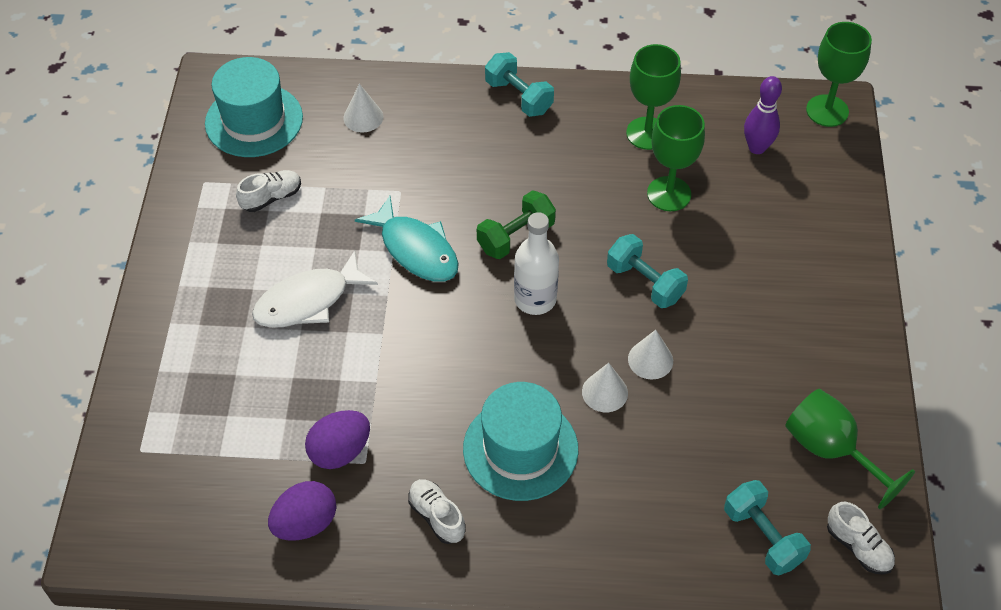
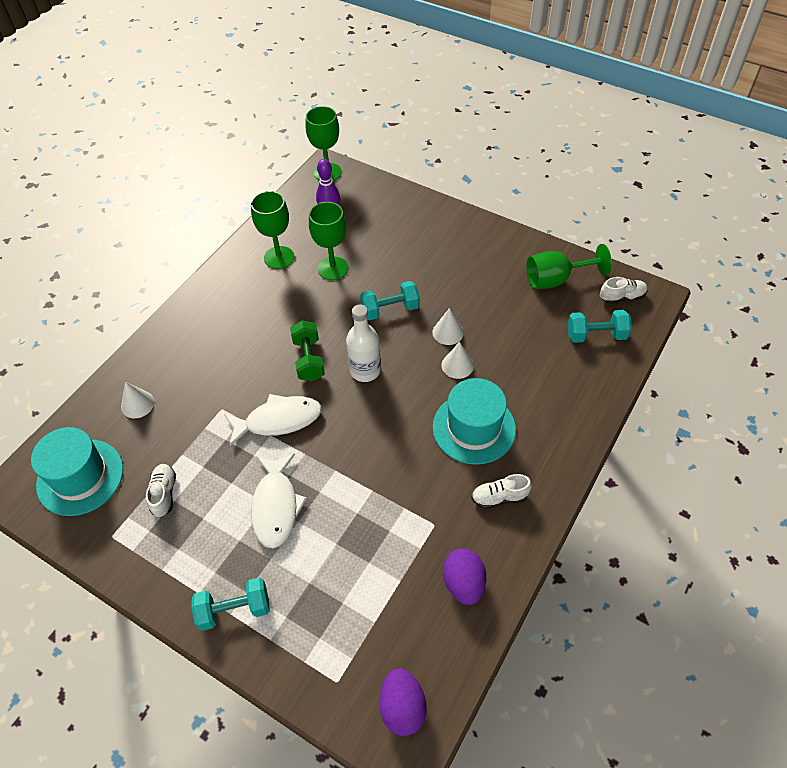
camera: 60 degrees left, 0 degrees up
(340, 451) = (416, 537): purple egg -> purple egg (402, 707)
(416, 249) = (278, 420): turquoise fish -> white fish
(519, 97) = (195, 308): turquoise dumbbell -> turquoise dumbbell (234, 609)

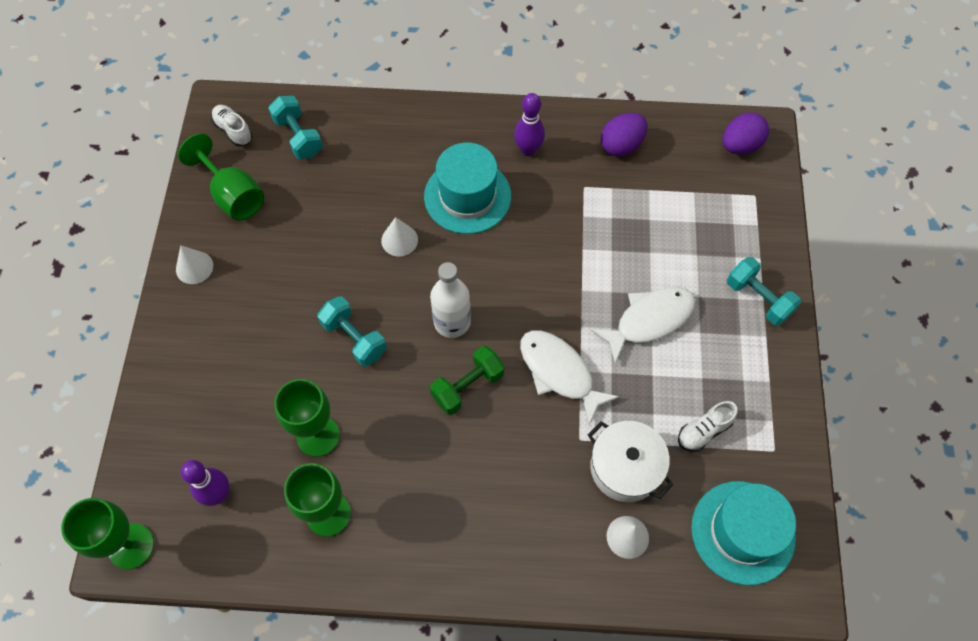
camera: 120 degrees left, 10 degrees up
(181, 427) = (625, 467): none -> white pot
(448, 332) = (359, 267): white cone -> white cone (194, 267)
(499, 497) = (528, 150): white shoe -> purple bowling pin

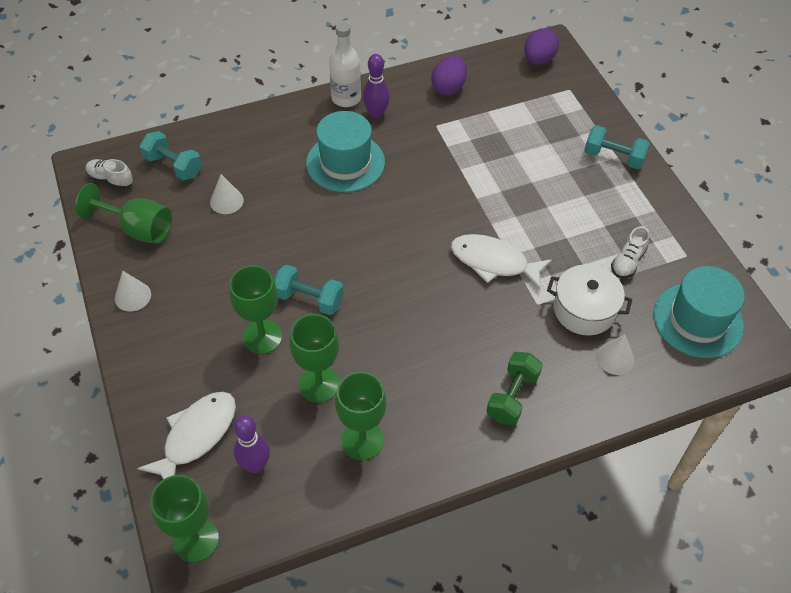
camera: 25 degrees left, 10 degrees down
(290, 361) = (262, 337): none -> green goblet
(399, 240) = (306, 213): white cone -> white cone (226, 201)
(452, 322) = (385, 257): white bottle -> white bottle (346, 98)
(468, 386) = (425, 299): green dumbbell -> green dumbbell (512, 396)
(649, 320) = (541, 200): white fish -> white fish (196, 436)

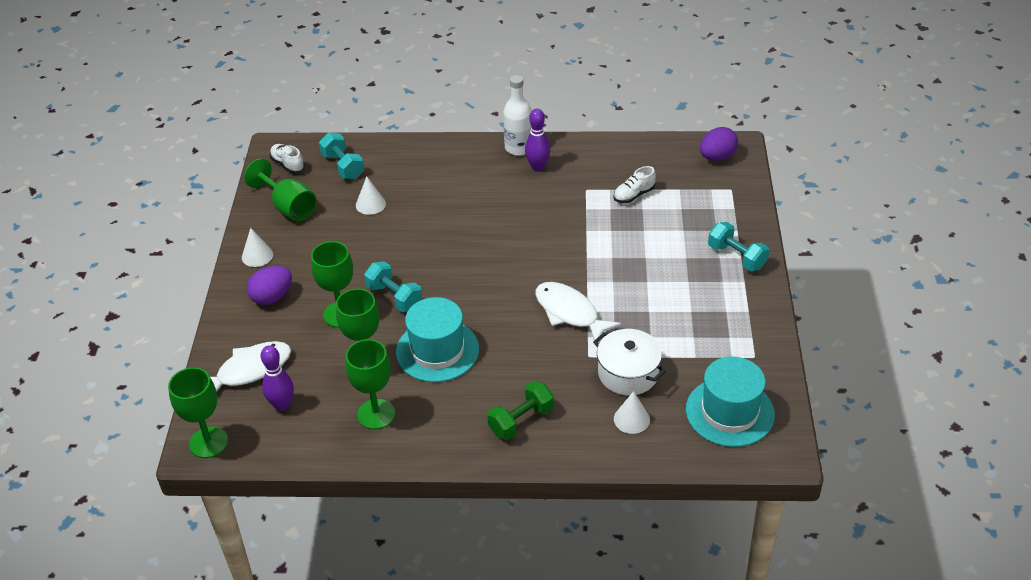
camera: 25 degrees right, 10 degrees down
(345, 162) = (487, 199): turquoise hat -> turquoise hat (437, 350)
(448, 88) = (616, 161): purple egg -> purple egg (272, 297)
(627, 262) = (693, 346): white shoe -> white shoe (633, 195)

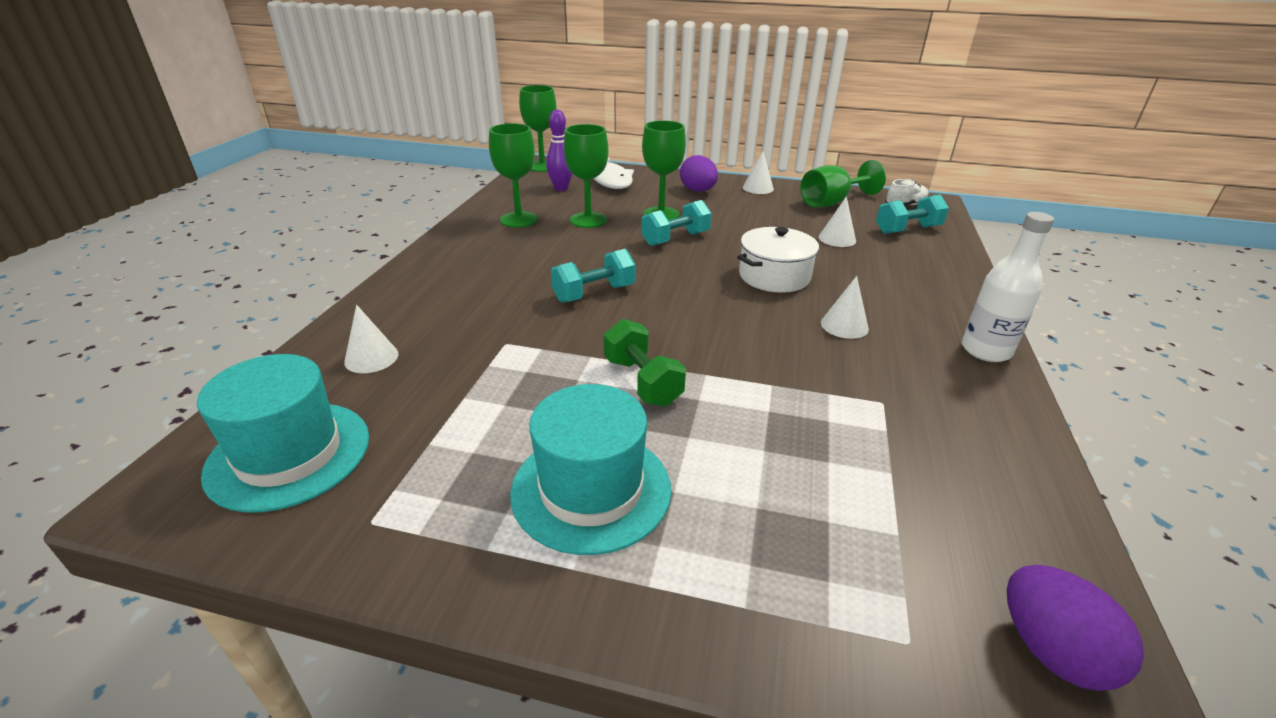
camera: 100 degrees right, 10 degrees down
(437, 350) = (582, 252): turquoise hat -> turquoise hat (591, 489)
(509, 202) = (844, 325): none -> white cone
(521, 420) = (443, 285): green dumbbell -> green dumbbell (642, 381)
(538, 167) = (937, 361): purple bowling pin -> none
(569, 312) = (595, 341): white fish -> none
(628, 373) = (450, 369): white pot -> white pot (774, 276)
(633, 195) = (870, 458): white shoe -> none
(736, 257) = (653, 577): turquoise dumbbell -> turquoise dumbbell (594, 293)

